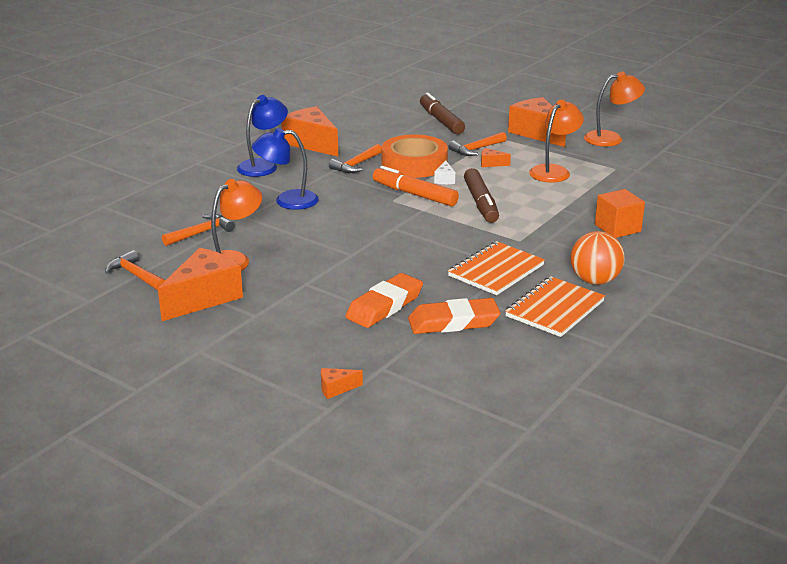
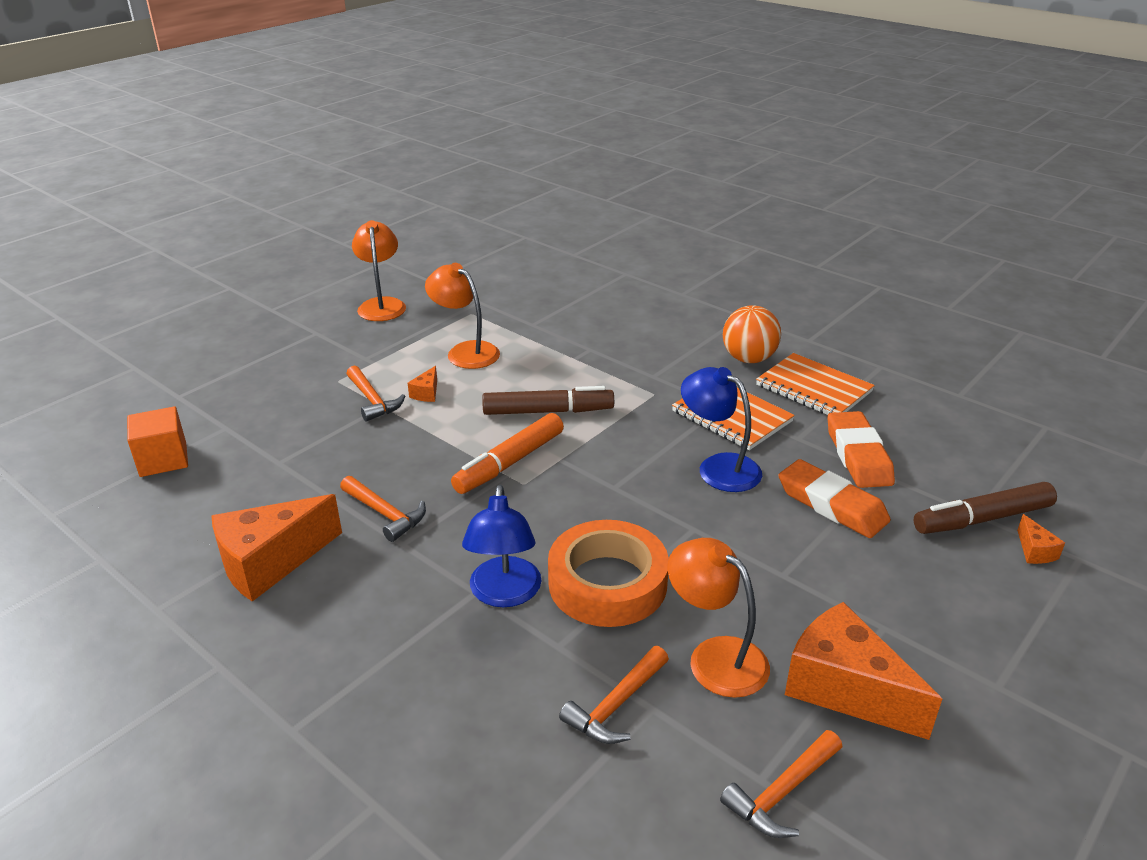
camera: 85 degrees left, 5 degrees up
(201, 233) = (616, 705): orange hammer -> orange hammer turned 105 degrees counterclockwise
(263, 165) = (345, 626): blue lamp -> blue lamp (718, 467)
(414, 164) = (402, 457): orange tape -> orange tape (607, 583)
(441, 121) = (248, 422): brown marker -> brown marker (982, 519)
(444, 179) = (467, 434): white cheese -> none
(537, 133) = (339, 350): orange cheese -> none
(617, 228) = (627, 331): orange cube -> orange cube (163, 459)

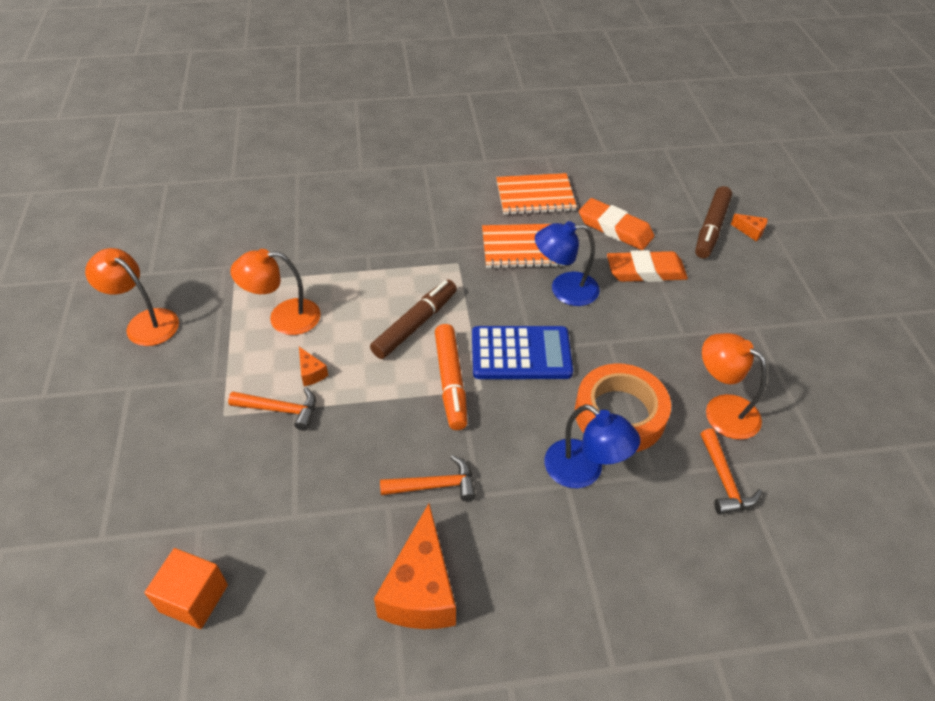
camera: 50 degrees left, 15 degrees up
(597, 483) = (521, 354): none -> blue calculator
(715, 656) = (722, 410): orange lamp -> orange lamp turned 45 degrees clockwise
(748, 359) = (473, 197): orange ball -> none
(782, 792) = (836, 454): orange hammer -> none
(844, 688) = (786, 376): orange cheese -> none

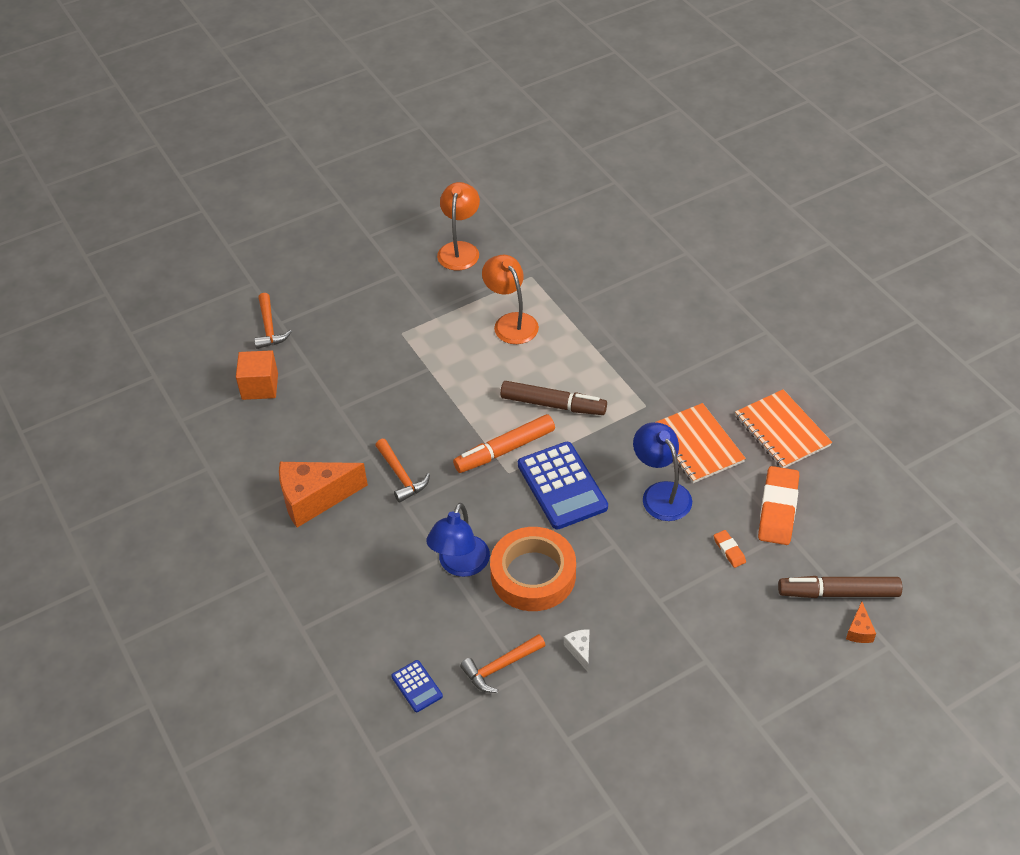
camera: 70 degrees right, 0 degrees up
(280, 410) = (422, 361): orange hammer -> orange hammer (269, 328)
(311, 373) = (466, 363): orange cheese -> none
(645, 271) = (729, 550): orange eraser -> orange eraser, size x0.47
(722, 410) = (579, 651): orange lamp -> white cheese
(730, 566) = (416, 686): none -> blue calculator

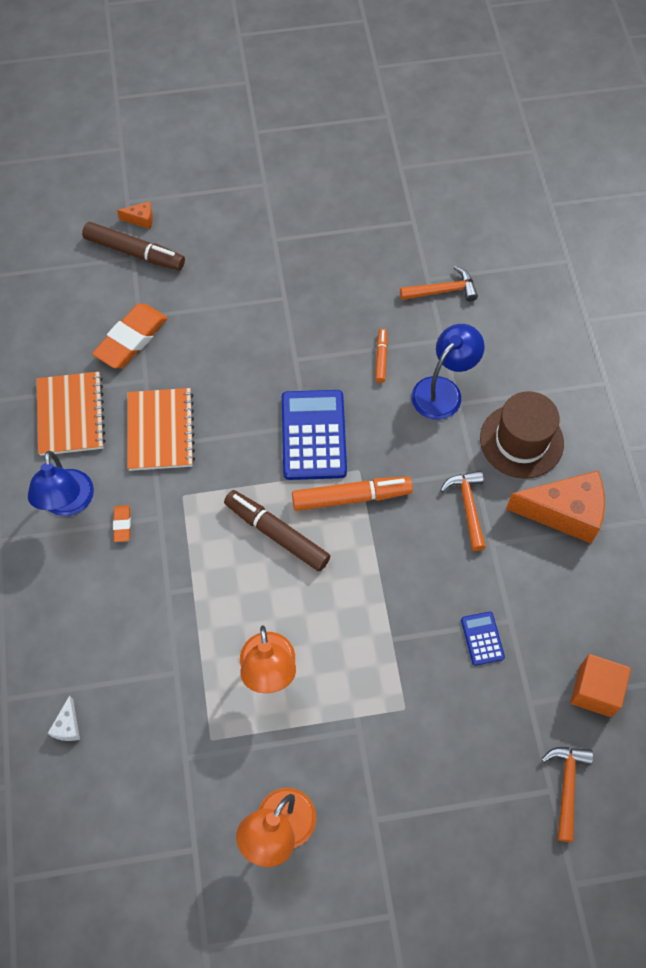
camera: 160 degrees left, 15 degrees up
(370, 545) = (521, 441): none -> brown hat
(416, 686) = (518, 299): blue calculator -> blue calculator (482, 638)
(533, 575) = (381, 358): orange tape -> orange marker
(579, 651) = (371, 281): white cheese -> white cheese (68, 726)
(661, 493) = (225, 393): blue lamp -> blue lamp (68, 504)
(729, 550) = (199, 318): orange eraser -> orange eraser (122, 524)
(859, 631) = (141, 219): orange cheese -> orange cheese turned 60 degrees clockwise

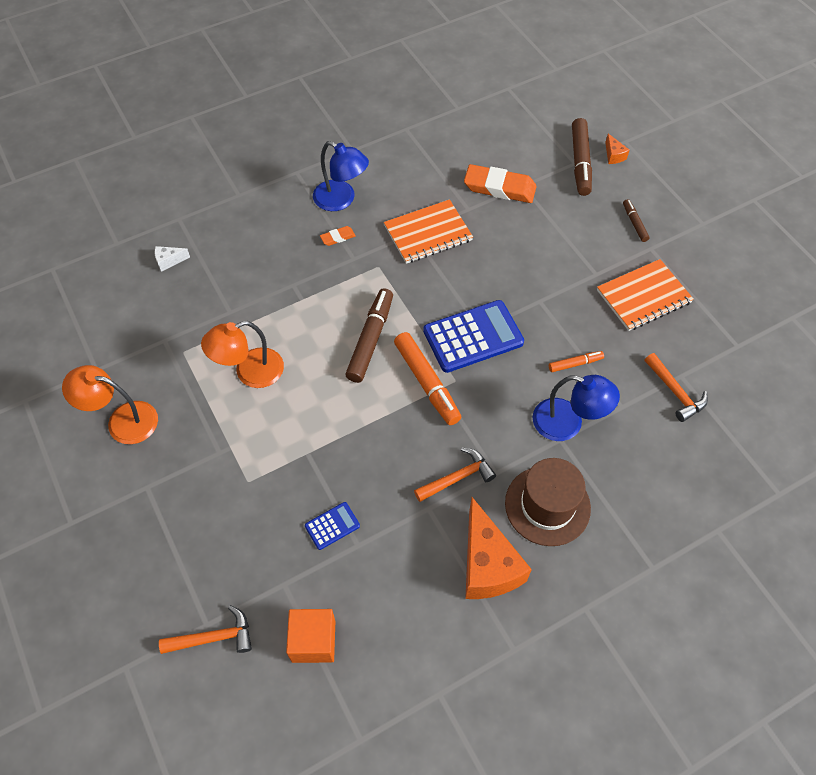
camera: 70 degrees right, 5 degrees down
(68, 504) = (341, 200): blue lamp -> blue lamp turned 120 degrees counterclockwise
(71, 415) = (415, 175): orange notebook -> orange notebook (643, 296)
(237, 239) = (634, 223): none -> brown marker

